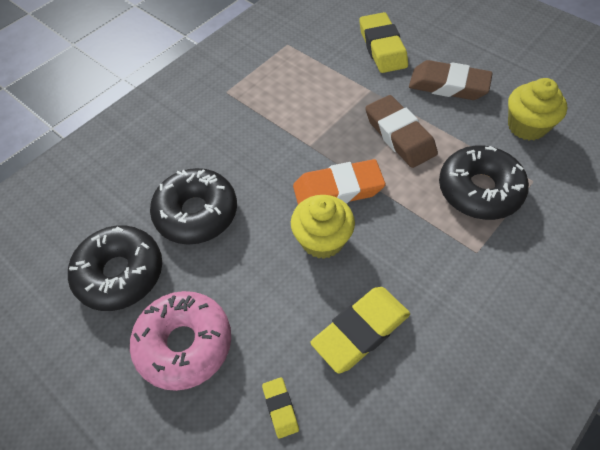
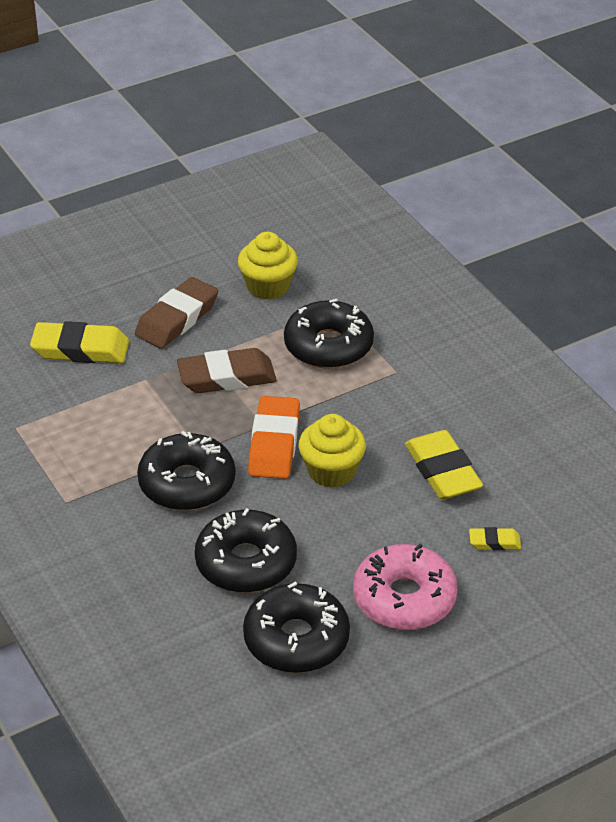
camera: 75 degrees left, 15 degrees down
(270, 150) = (187, 483): none -> black donut

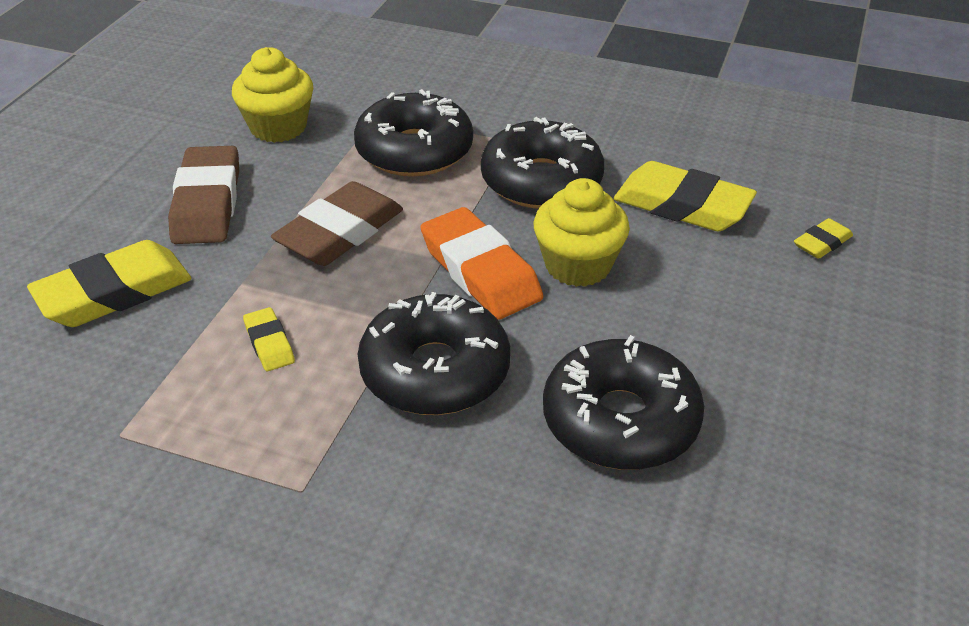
camera: 40 degrees left, 0 degrees up
(125, 421) = (269, 343): none -> yellow eraser
(296, 639) = (794, 474): black donut -> black donut (541, 181)
(404, 598) = (828, 350): pink donut -> none

